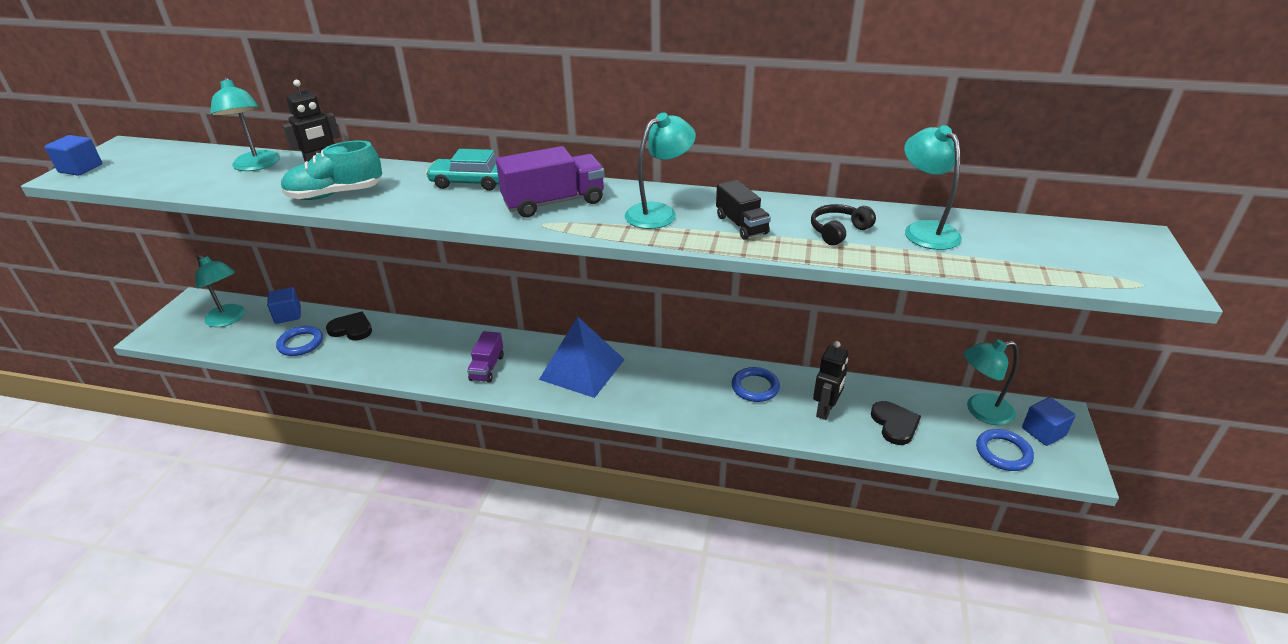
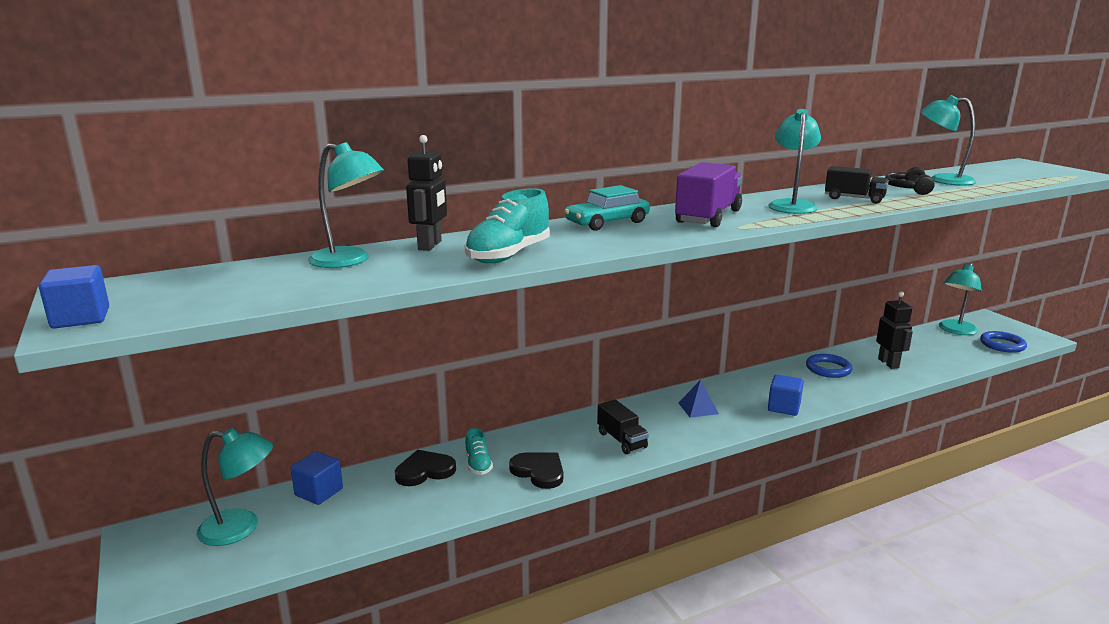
camera: 40 degrees left, 15 degrees down
(300, 343) = (388, 506): blue ring -> none
(382, 340) = (478, 464): none -> turquoise shoe
(487, 368) = (622, 440): purple truck -> black truck
(582, 369) = (698, 408): blue pyramid -> blue pyramid, size x0.46
(894, 424) = (933, 354): black heart -> black heart (539, 471)
(1043, 432) = (997, 328): blue cube -> blue cube (784, 407)

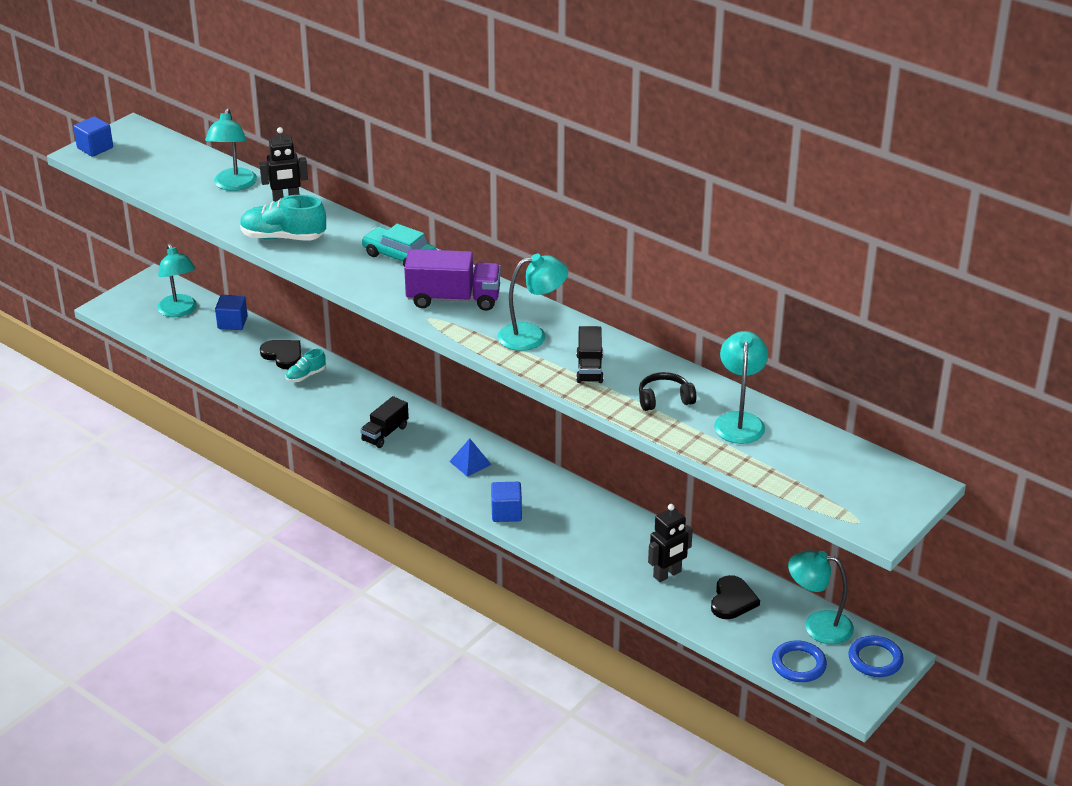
camera: 65 degrees right, 15 degrees up
(539, 471) = (313, 406): black heart -> black heart (732, 600)
(828, 369) = (619, 532): blue ring -> blue ring (875, 659)

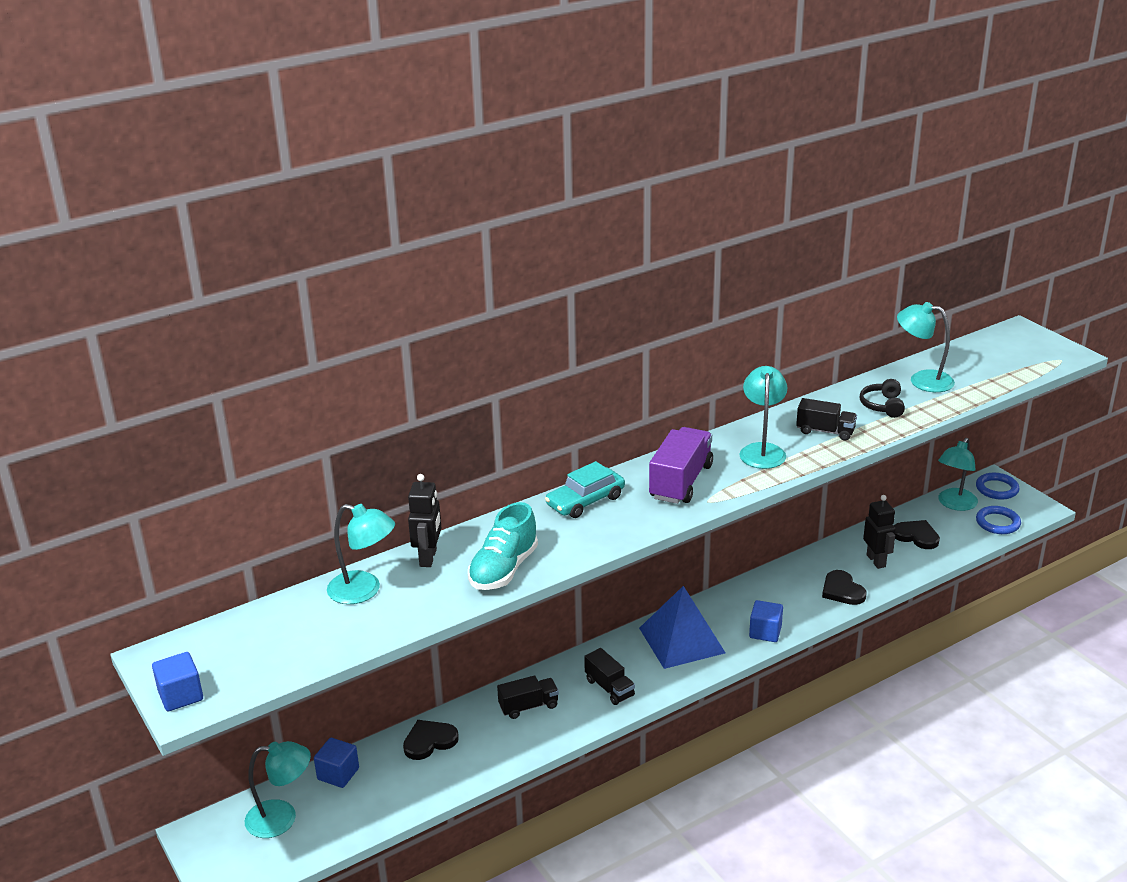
camera: 70 degrees left, 5 degrees down
(306, 376) = (478, 729): turquoise shoe -> none
(343, 395) = (528, 706): none -> black truck
(470, 463) = (681, 640): blue pyramid -> blue pyramid, size x2.16
(600, 556) = (842, 590): none -> black heart

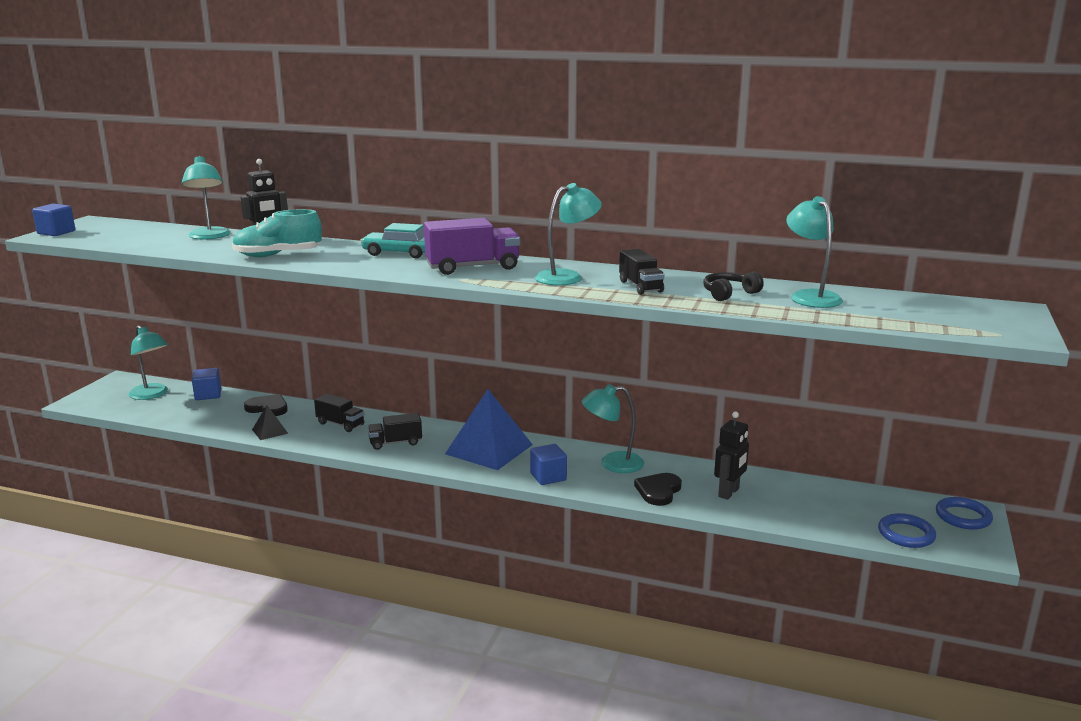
camera: 50 degrees right, 10 degrees down
(491, 759) = (270, 431): none -> black pyramid
(609, 688) = (395, 443): black truck -> black truck turned 60 degrees clockwise
(916, 536) = (802, 500): black heart -> none
(954, 504) = (890, 503): turquoise lamp -> turquoise lamp (612, 463)

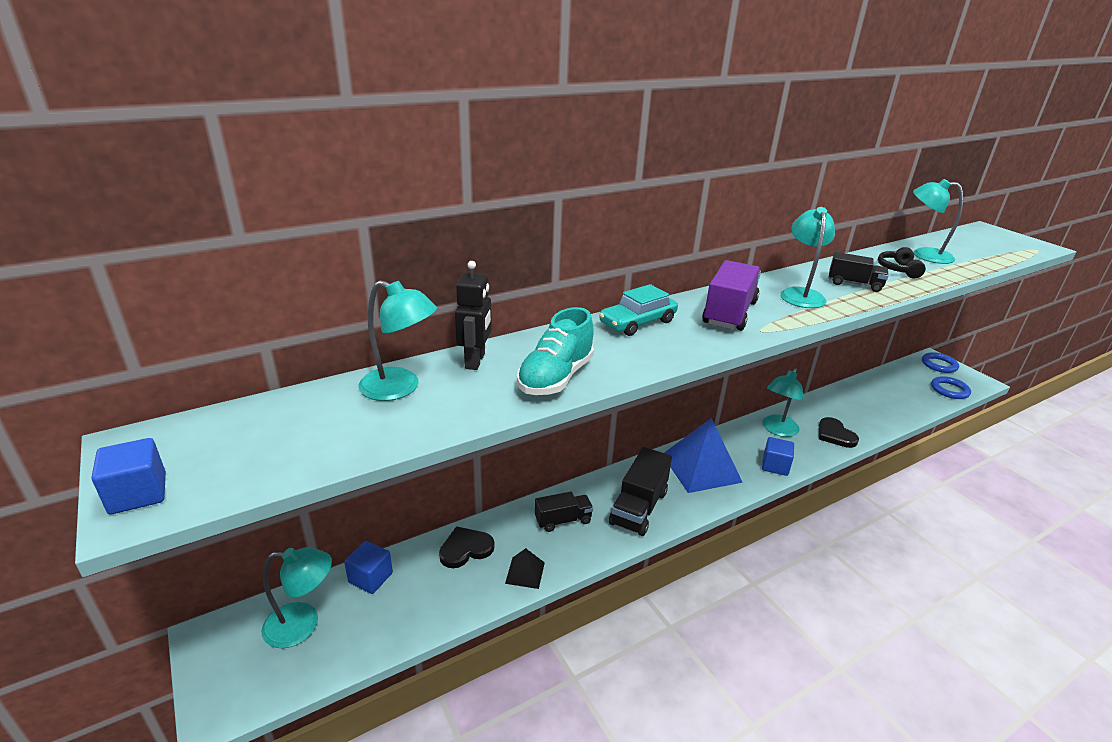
camera: 50 degrees left, 10 degrees up
(395, 443) = (639, 507): black truck -> black truck, size x1.60
(729, 493) = (857, 412): black robot -> none

